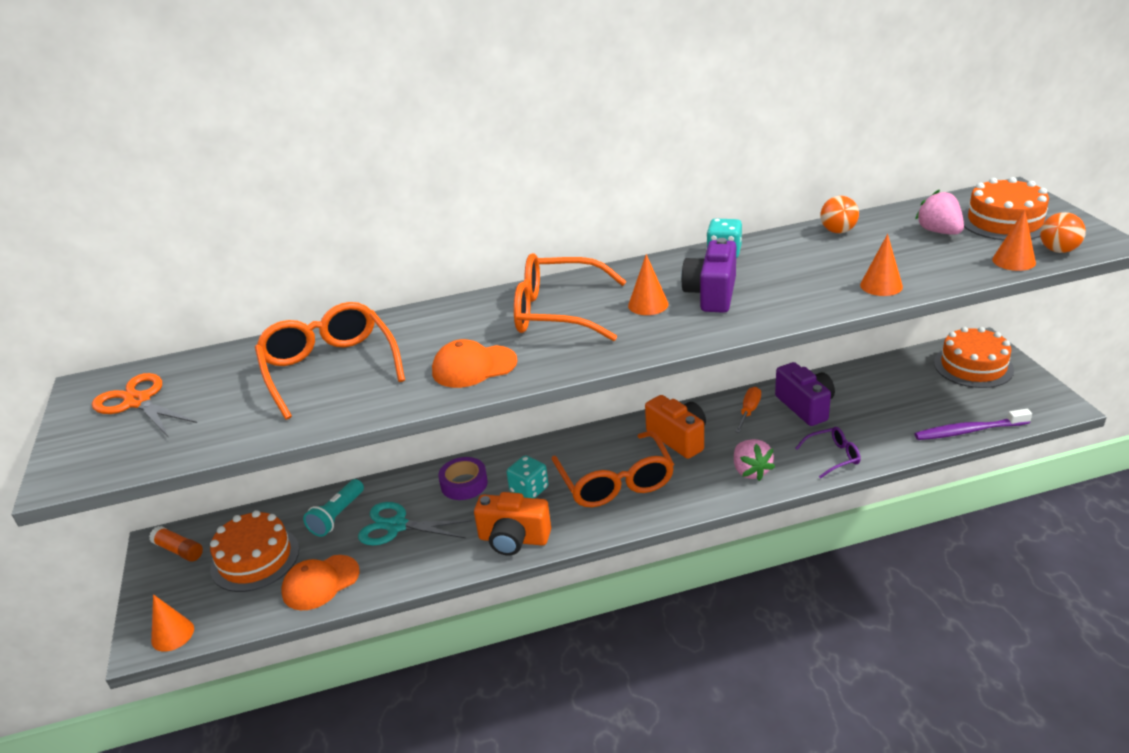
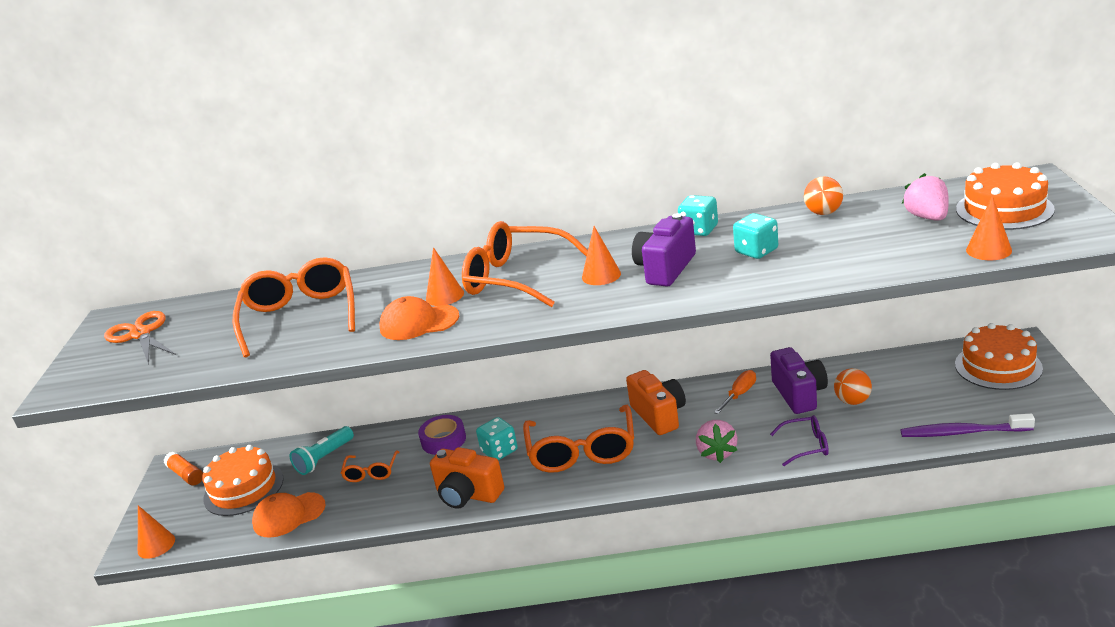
camera: 15 degrees right, 5 degrees down
(397, 526) = (371, 472): turquoise scissors -> orange glasses
(794, 272) = (756, 251): none -> turquoise dice
(881, 285) = (835, 268): orange cone -> orange cone (444, 296)
(1058, 250) = (1044, 241): orange ball -> orange ball (852, 401)

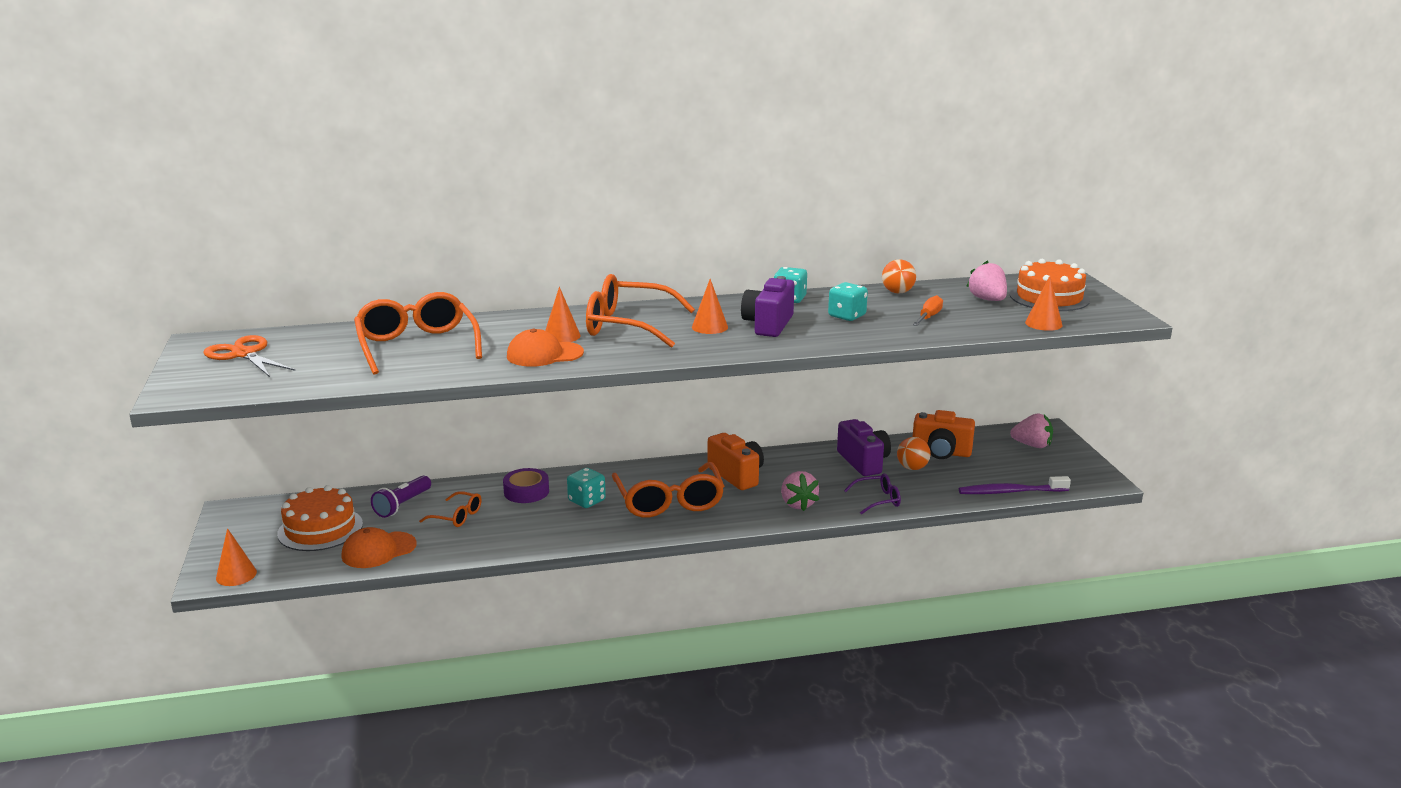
camera: 15 degrees left, 5 degrees down
(186, 475) = (249, 517): orange glue stick -> none
(324, 459) = (402, 505): turquoise flashlight -> purple flashlight
(371, 472) = (457, 516): orange glasses -> orange glasses turned 60 degrees counterclockwise
(468, 495) = (564, 534): orange camera -> orange camera (941, 452)
(739, 394) = (809, 461): orange screwdriver -> orange screwdriver (929, 317)
(998, 366) = (1032, 445): orange cake -> pink strawberry

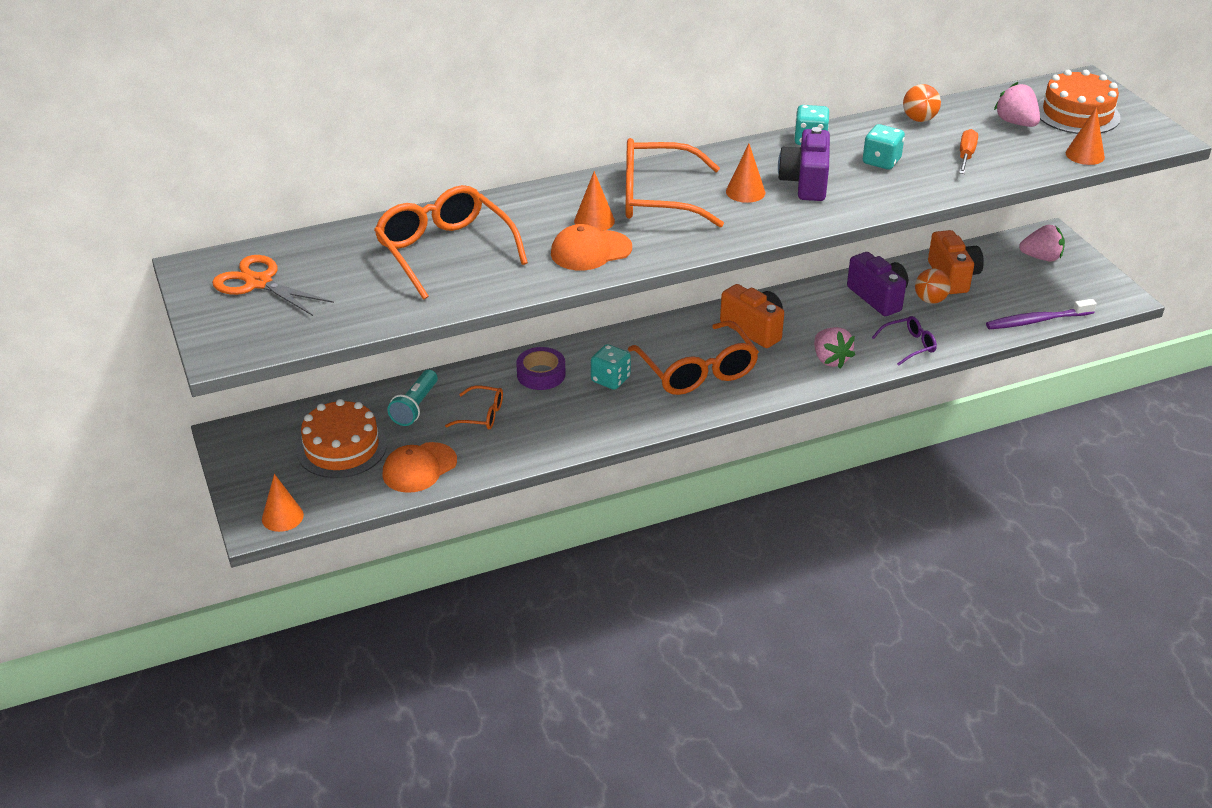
camera: 10 degrees left, 15 degrees up
(402, 505) = (415, 407): purple flashlight -> turquoise flashlight
(941, 452) = (953, 276): orange camera -> orange camera turned 105 degrees counterclockwise

